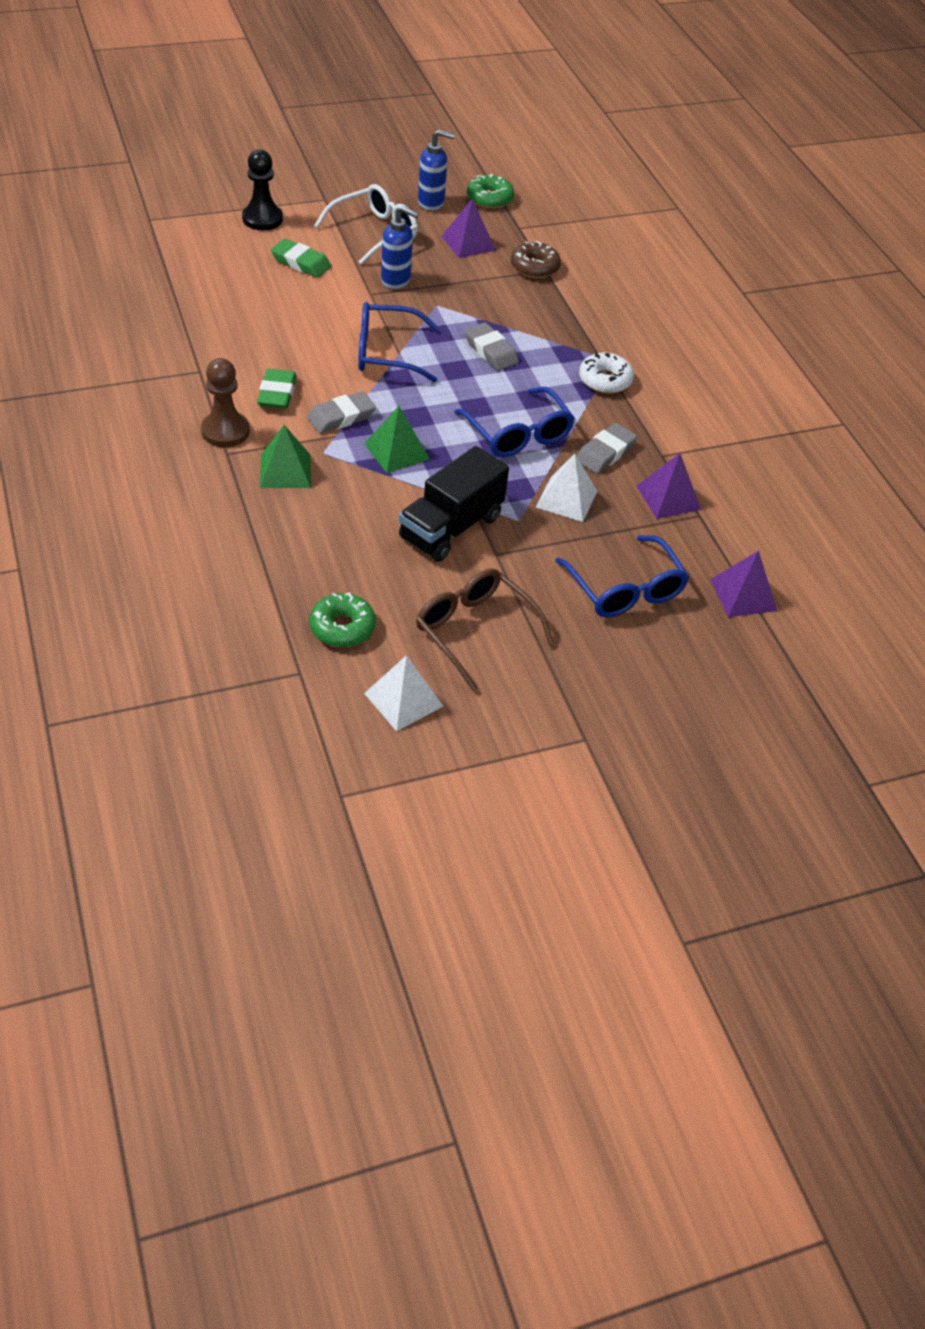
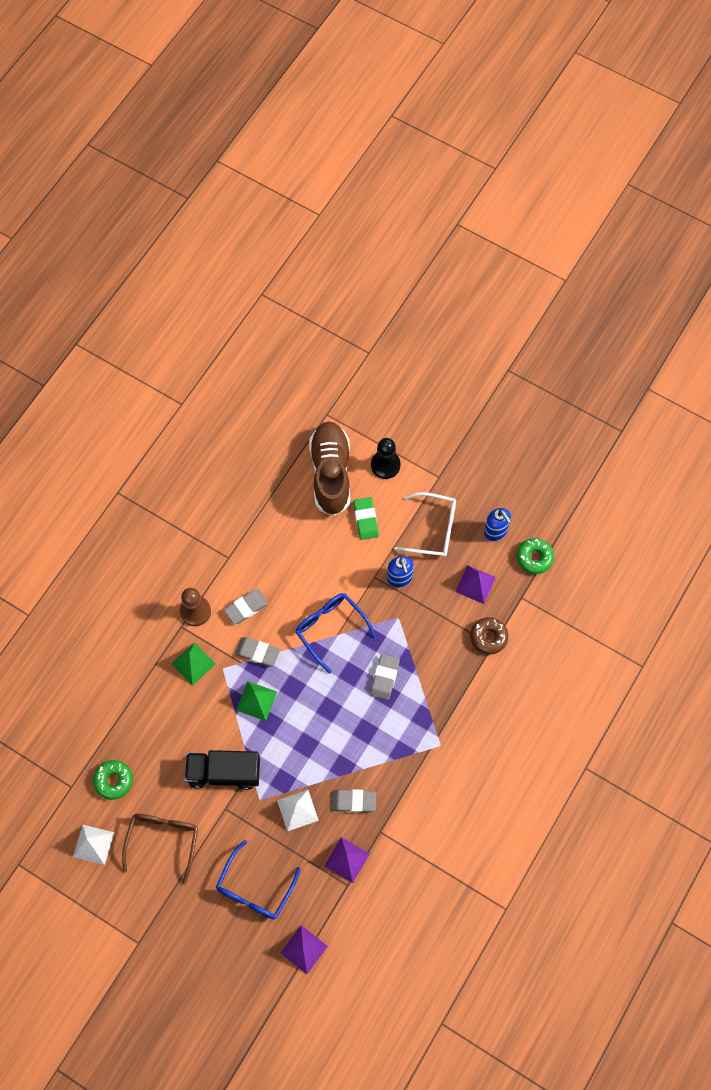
camera: 55 degrees right, 20 degrees up
(216, 253) = (330, 473): none -> brown shoe
(277, 393) = (246, 608): green eraser -> grey eraser
(518, 434) = (327, 747): blue glasses -> none
(605, 380) = (417, 755): white donut -> none

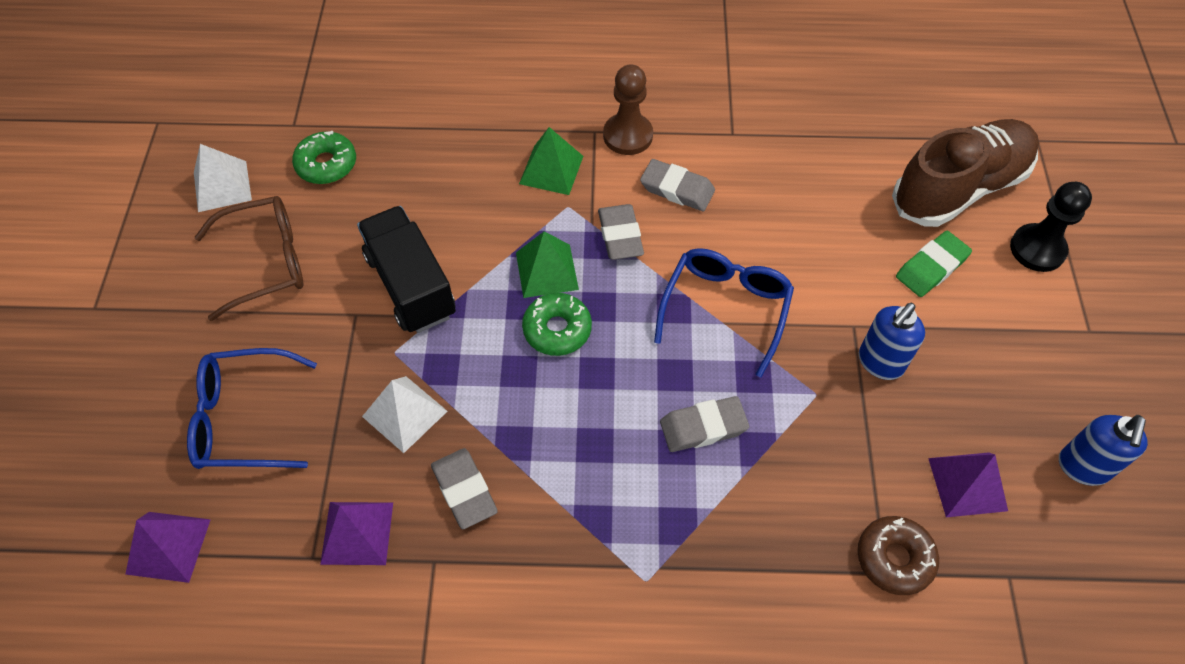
camera: 60 degrees right, 10 degrees down
(433, 529) = (1000, 369): white glasses -> none
(534, 558) = (1098, 560): green donut -> green donut (557, 329)

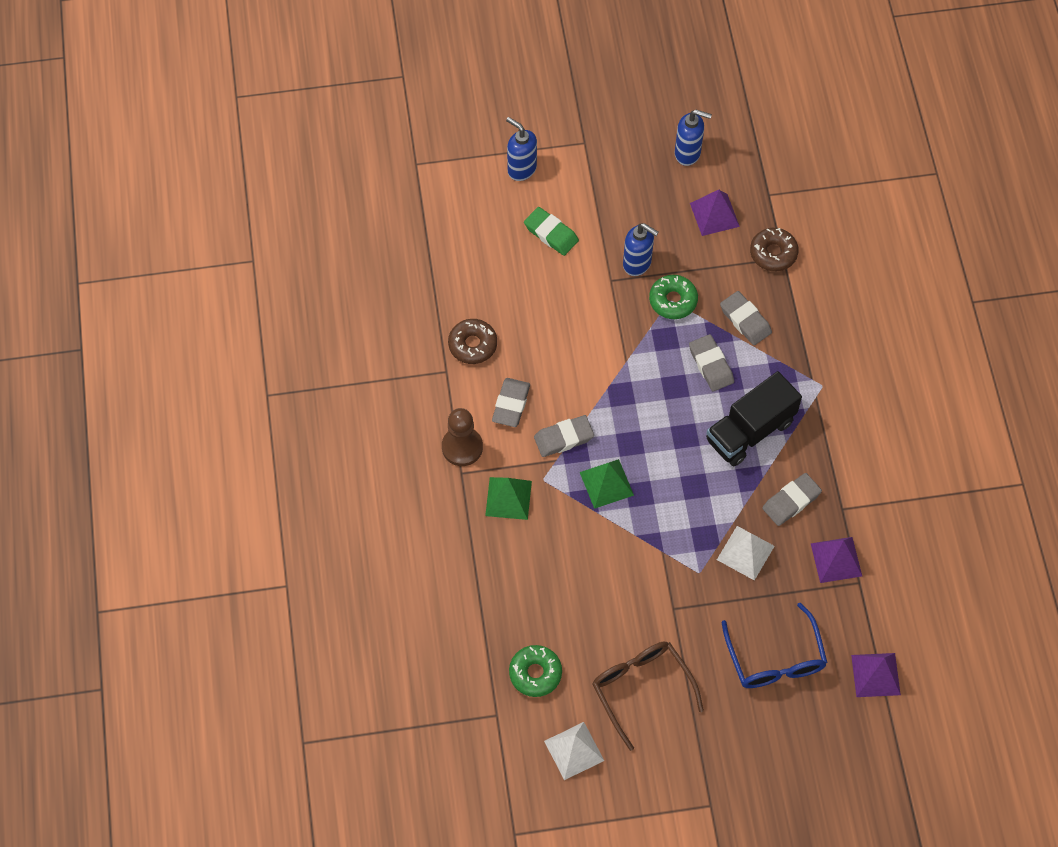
camera: 100 degrees left, 5 degrees up
(411, 285) = (640, 576): black truck -> black truck (750, 431)
(557, 329) = (656, 467): green donut -> green donut (673, 300)
(725, 309) = (614, 360): blue glasses -> none
(766, 163) = (472, 345): none -> brown donut
(774, 490) = (745, 320): none -> grey eraser
(959, 188) = (474, 215): brown shoe -> none
(1037, 249) = (521, 169): black pawn -> blue soap dispenser

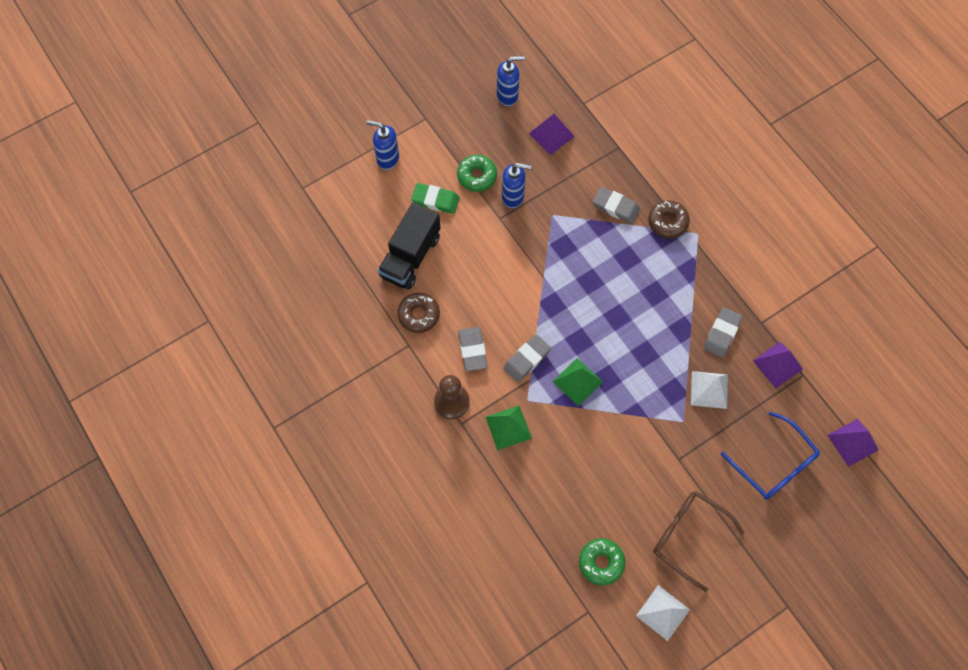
camera: 25 degrees left, 5 degrees up
(673, 300) = (554, 214): green donut -> green donut (477, 176)
(711, 365) = (608, 253): grey eraser -> none
(750, 431) = (663, 292): black truck -> black truck (410, 256)
(773, 253) = (609, 147): brown donut -> brown donut (667, 222)

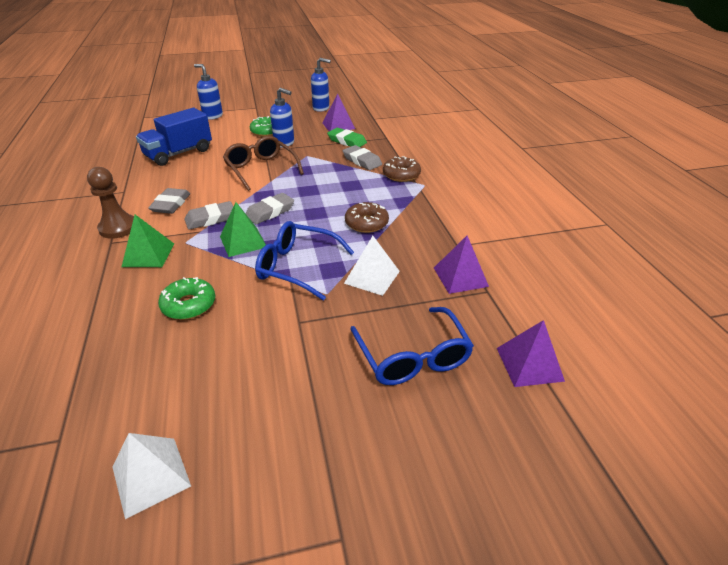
camera: 20 degrees right, 30 degrees down
(410, 256) = (179, 153): black truck -> blue truck
(419, 315) = (151, 179): brown donut -> brown donut (366, 223)
(435, 200) = (226, 135): green eraser -> green eraser (347, 141)
(601, 562) = (127, 390): green donut -> green donut (189, 305)
(643, 398) = (297, 267): none -> blue glasses
(688, 536) = (255, 397): brown glasses -> brown glasses (261, 169)
(721, 334) = (410, 243): grey eraser -> grey eraser (270, 212)

